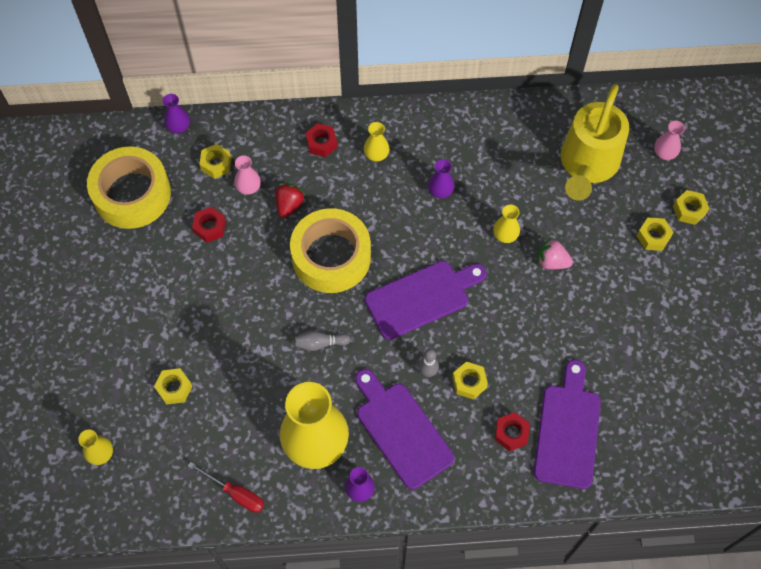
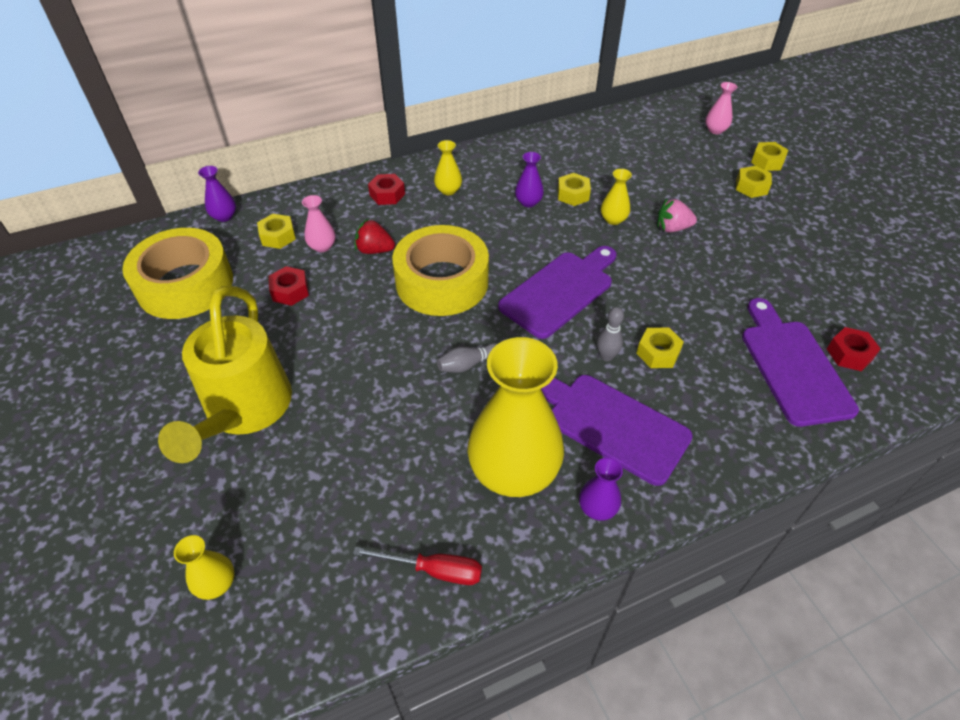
camera: 20 degrees left, 15 degrees down
(174, 388) = (300, 466): yellow nut -> yellow nut (573, 194)
(289, 205) = (374, 250): red strawberry -> red strawberry turned 75 degrees counterclockwise
(511, 433) = (735, 388): red nut -> red nut (849, 354)
(587, 165) = (654, 153): yellow watering can -> yellow watering can (244, 411)

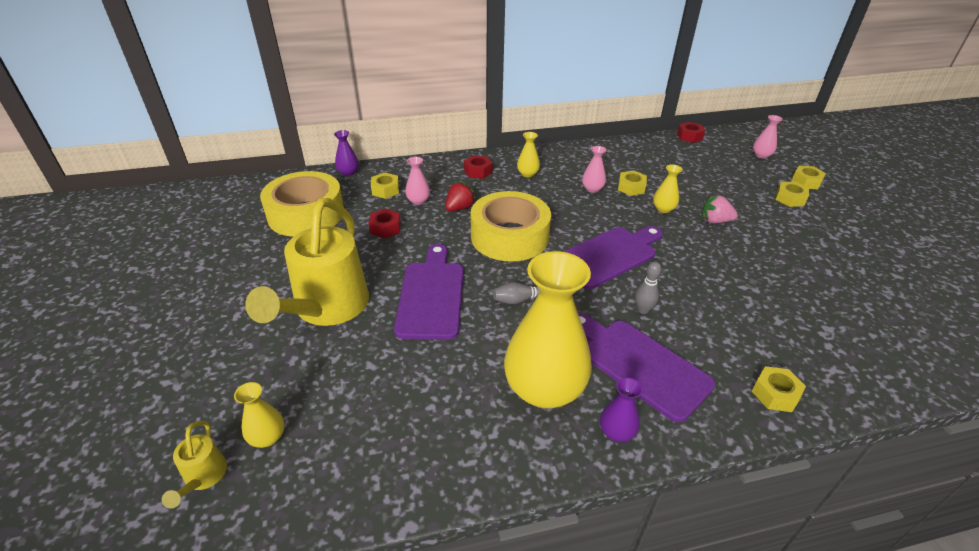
camera: 10 degrees right, 10 degrees down
(155, 644) = (203, 478): none -> yellow watering can
(374, 250) = (459, 208): red strawberry -> red strawberry turned 105 degrees clockwise
(433, 570) = (456, 459): red screwdriver -> none
(528, 202) = (592, 189): purple vase -> pink vase
(658, 353) = (690, 313): yellow nut -> yellow nut (775, 394)
(793, 366) = (818, 341): purple cutting board -> purple cutting board (431, 295)
(849, 354) = (875, 339): red nut -> red nut (689, 136)

